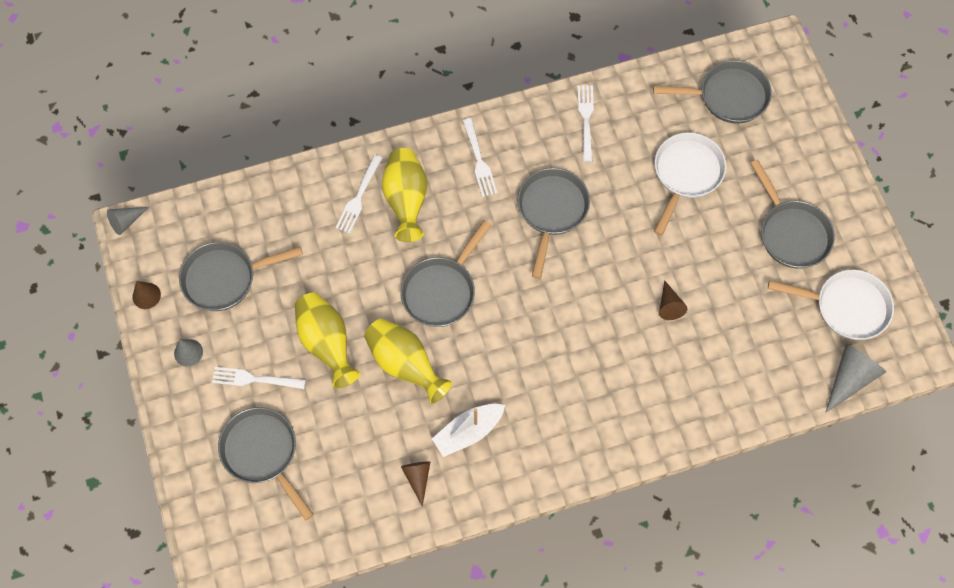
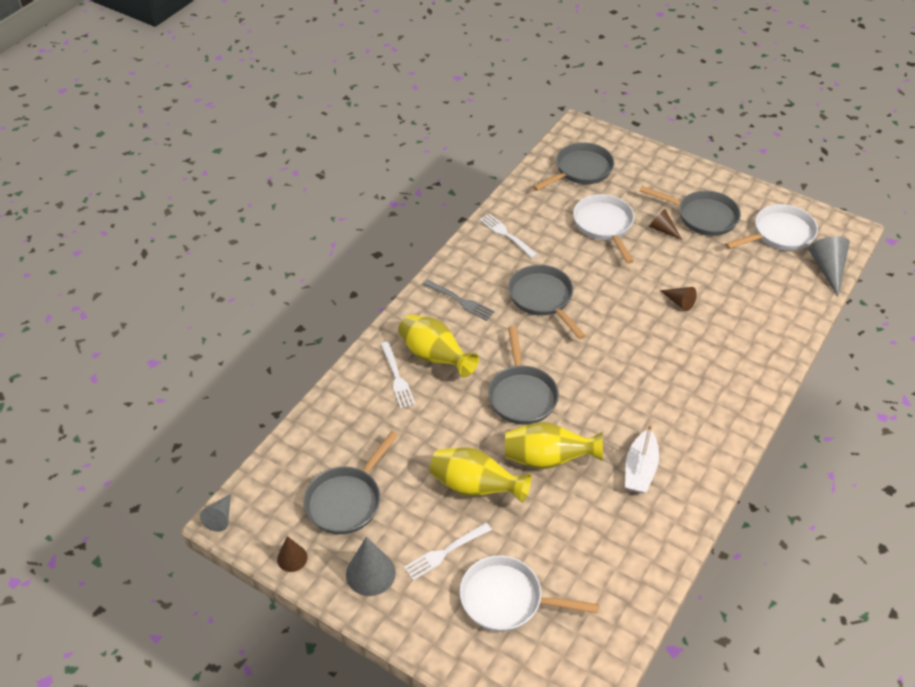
camera: 40 degrees left, 20 degrees down
(188, 352) = (370, 573): grey cone -> grey cone, size x1.62
(263, 453) = (507, 599): grey pan -> white pan
(418, 478) = (640, 526): brown cone -> brown cone (663, 229)
(479, 161) = (460, 301): white fork -> grey fork

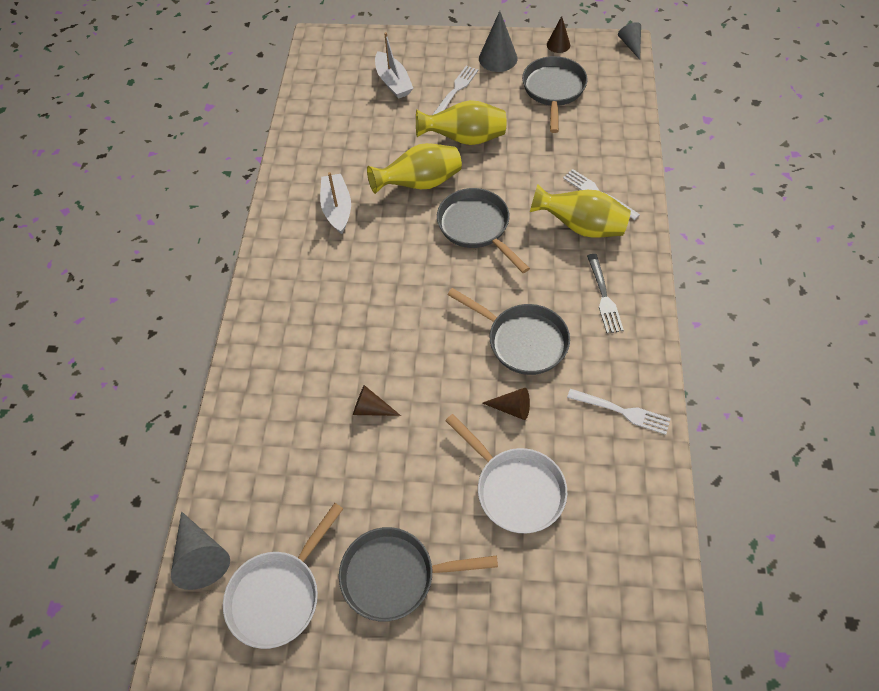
camera: 155 degrees right, 10 degrees up
(460, 301) = (604, 297): grey fork -> grey fork turned 105 degrees counterclockwise
(507, 599) = (393, 82): white pan -> white boat
(580, 170) = (606, 585): grey pan -> none
(663, 229) = (438, 521): brown cone -> brown cone (512, 408)

